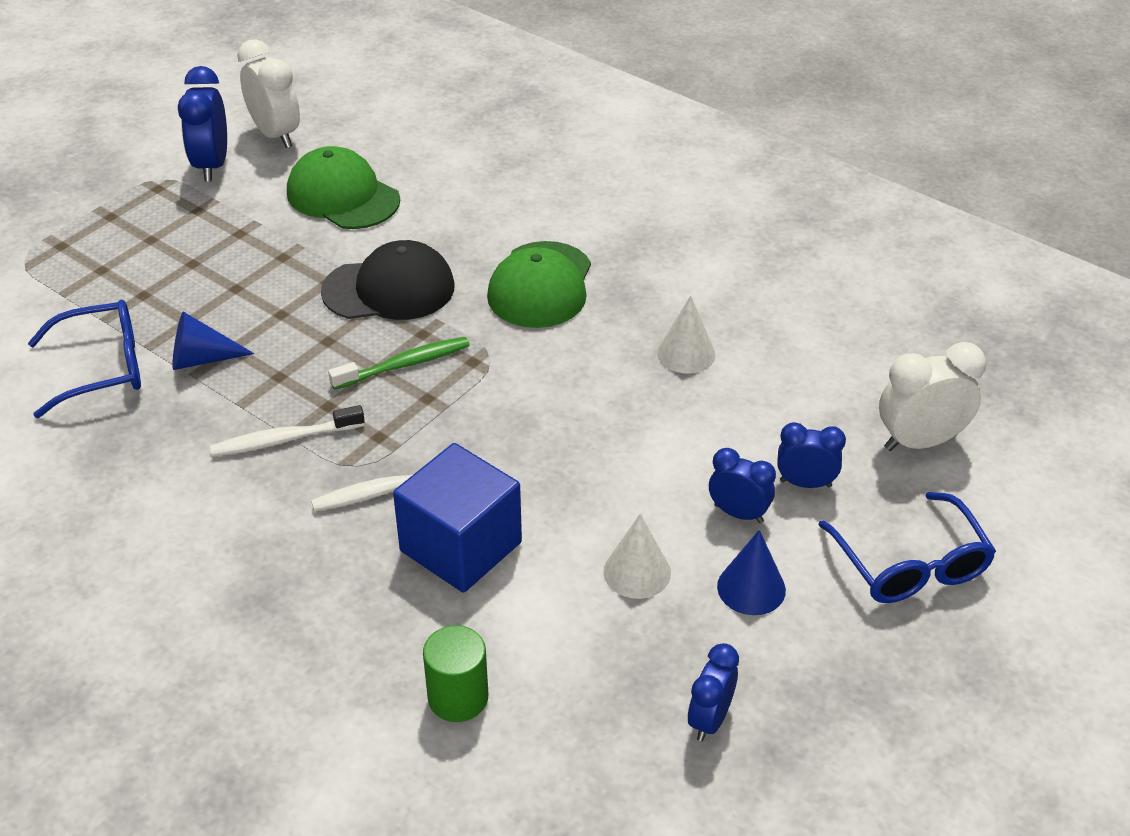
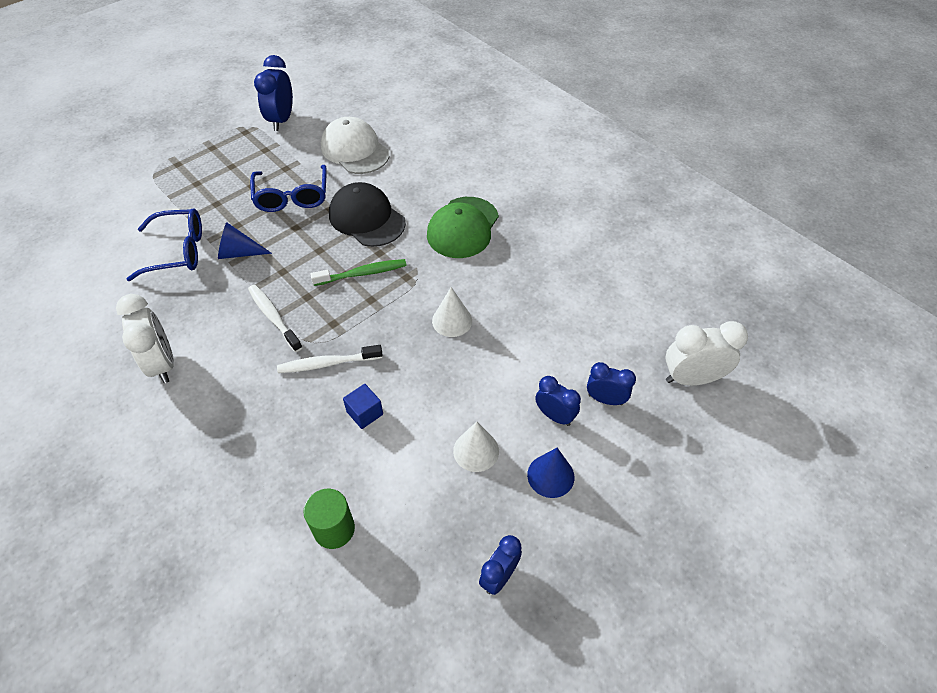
camera: 10 degrees right, 10 degrees up
(275, 135) = (325, 104): white clock -> white clock (162, 364)
(284, 440) = (273, 317): white toothbrush -> white toothbrush turned 60 degrees clockwise
(343, 196) = (355, 150): green cap -> white cap
(389, 289) = (367, 218): black cap -> black cap turned 135 degrees counterclockwise
(461, 546) = (365, 413): blue cube -> blue cube, size x0.46
(686, 353) = (546, 289): white cone -> white cone (452, 320)
(910, 565) = (665, 475): blue glasses -> blue glasses (292, 197)

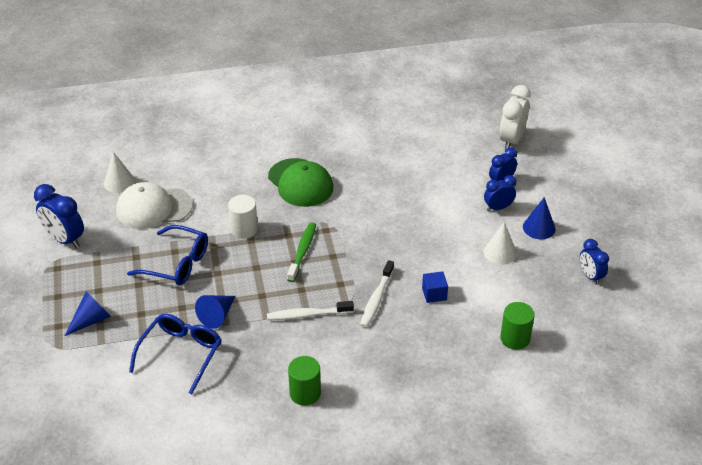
camera: 60 degrees left, 10 degrees down
(162, 364) = (305, 393): white clock -> green cylinder
(194, 179) = (91, 320): none -> blue cone
(367, 218) = (244, 229): black cap -> white cylinder
(452, 320) = (386, 223): white cone -> white cone (119, 182)

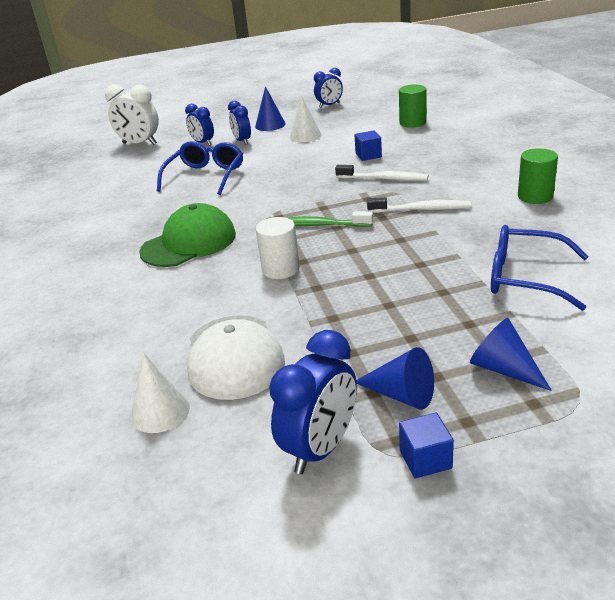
camera: 90 degrees left, 10 degrees down
(40, 276) = (425, 459): none -> blue cube
(177, 264) = (358, 311): blue glasses -> blue glasses (205, 176)
(217, 315) = (446, 263): blue cone -> blue cone (401, 395)
(307, 315) = (421, 209): white toothbrush -> white toothbrush turned 75 degrees counterclockwise

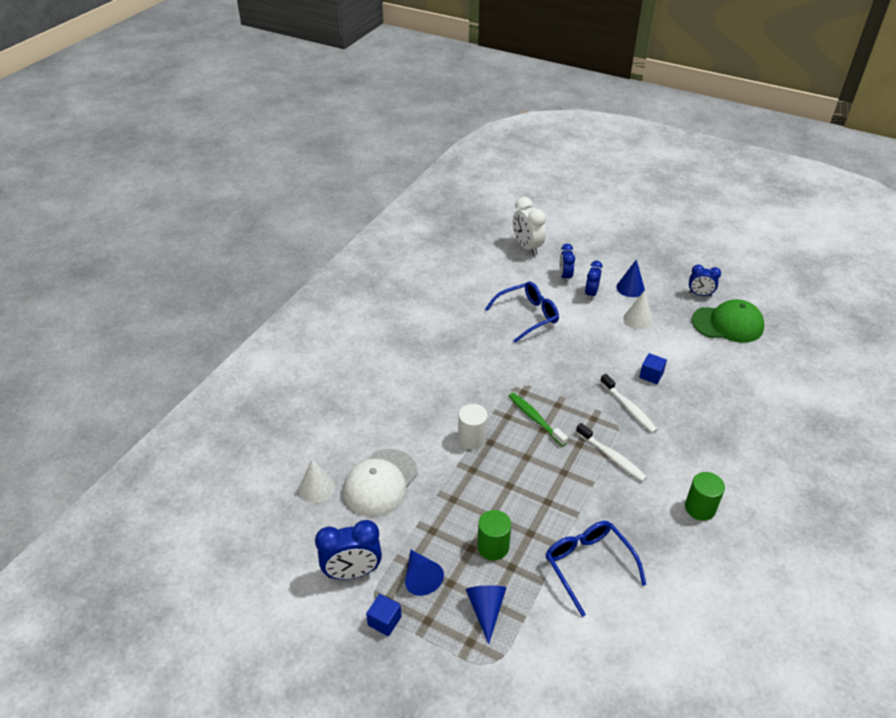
camera: 40 degrees right, 10 degrees up
(189, 243) = (452, 374): green cap -> green cap (727, 324)
(412, 123) = (731, 362): green cylinder -> green cylinder (493, 547)

